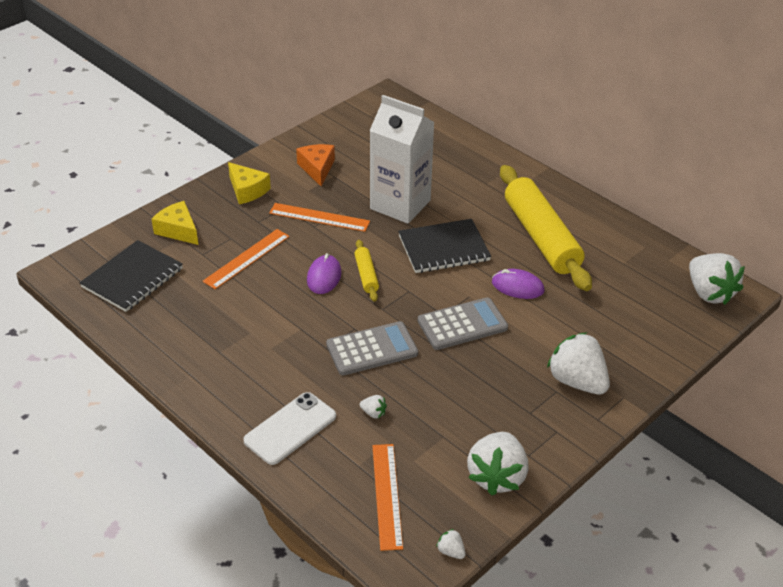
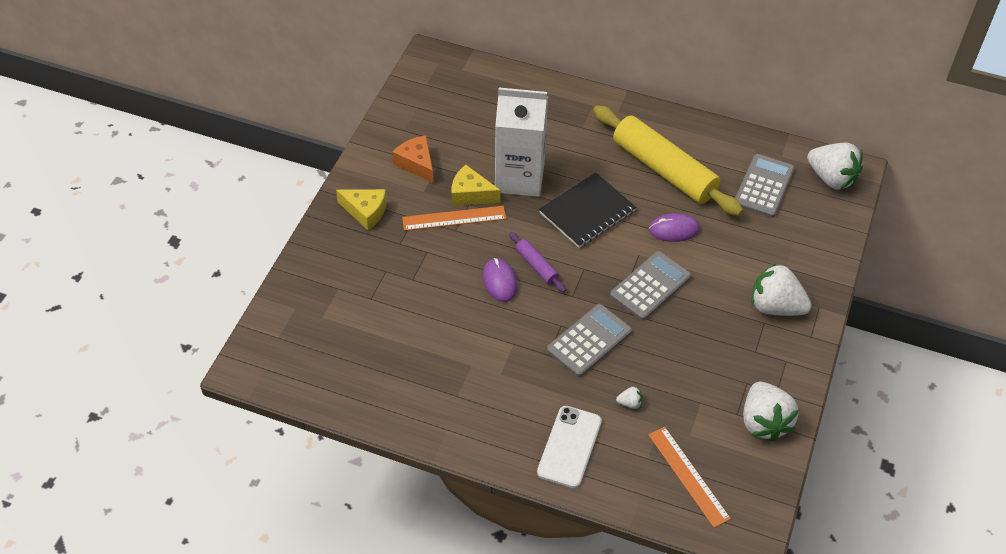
camera: 25 degrees left, 10 degrees up
(132, 278) = (321, 349): black notebook -> none
(178, 230) = (329, 280): yellow cheese -> yellow cheese (470, 194)
(247, 258) = (416, 288): orange ruler -> none
(366, 275) = (536, 266): yellow rolling pin -> purple rolling pin
(451, 551) = (768, 504): white strawberry -> none
(633, 279) = (764, 186): none -> grey calculator

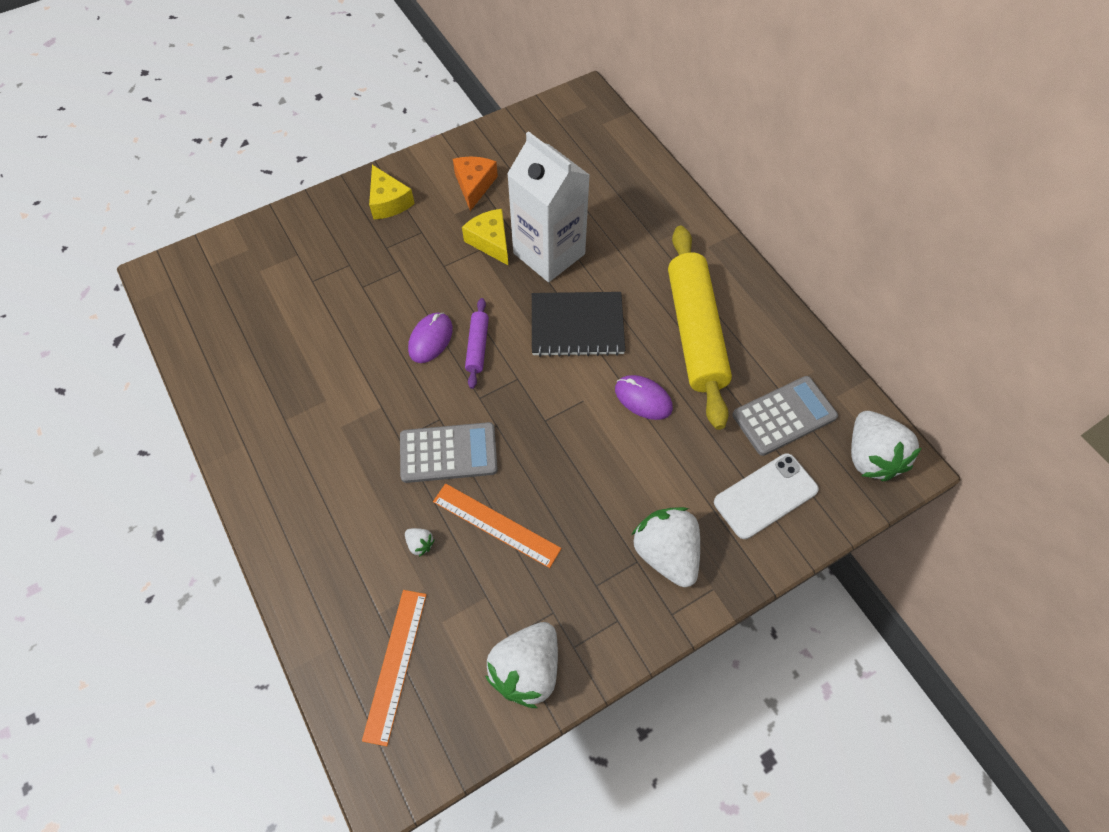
camera: 40 degrees right, 10 degrees up
(454, 218) = (453, 254): orange ruler -> orange ruler (496, 524)
(569, 447) = (323, 544): white phone -> white phone (765, 496)
(650, 286) = (561, 440): grey calculator -> none

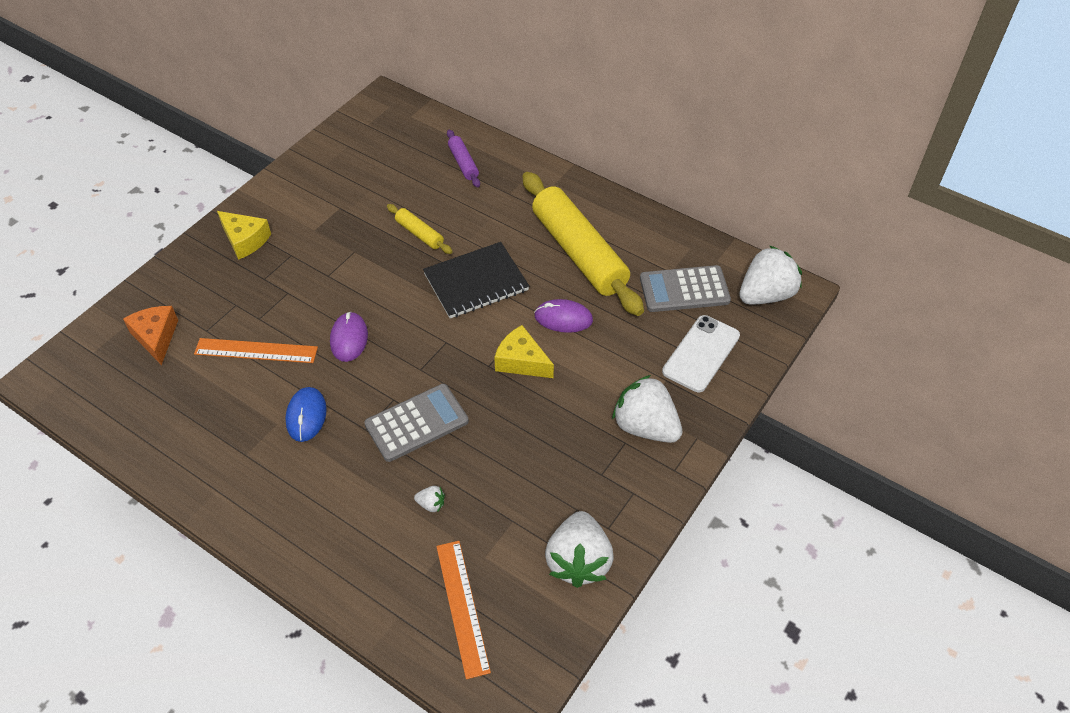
camera: 25 degrees left, 10 degrees down
(355, 403) = (306, 416): none -> blue mouse
(474, 185) = (320, 201): orange cheese -> orange cheese (156, 337)
(477, 346) = (396, 329): purple rolling pin -> purple rolling pin (463, 163)
(490, 241) = (361, 241): yellow cheese -> yellow cheese (521, 361)
(496, 524) = (490, 462): orange ruler -> orange ruler (256, 350)
(549, 253) = (419, 234): white carton -> yellow rolling pin
(784, 416) = (684, 289): grey calculator -> grey calculator turned 135 degrees counterclockwise
(870, 457) = (766, 295): white strawberry -> white strawberry turned 90 degrees counterclockwise

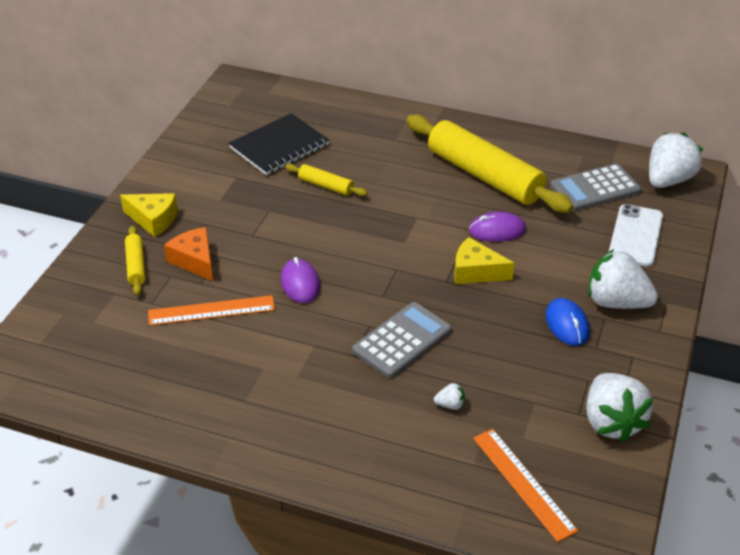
camera: 15 degrees left, 10 degrees down
(156, 337) = (101, 318): orange cheese -> orange cheese (195, 260)
(209, 287) = (136, 265): none -> yellow rolling pin
(306, 416) = (290, 355): blue mouse -> blue mouse (567, 324)
(463, 163) = (339, 122): purple rolling pin -> none
(476, 282) = (400, 215): black notebook -> black notebook (279, 146)

